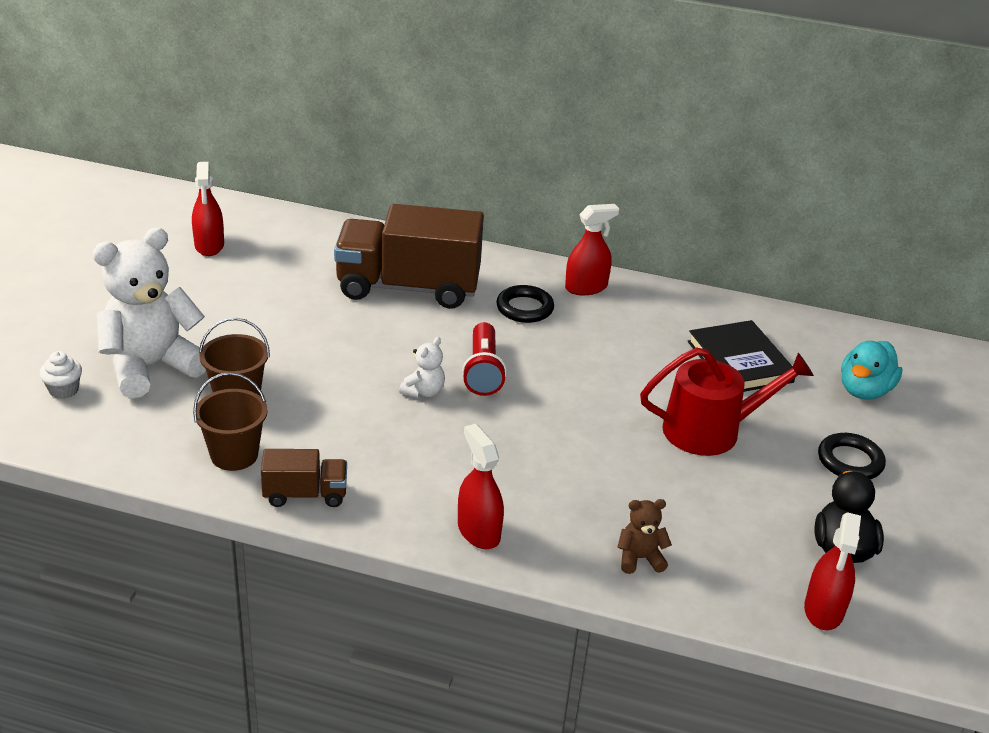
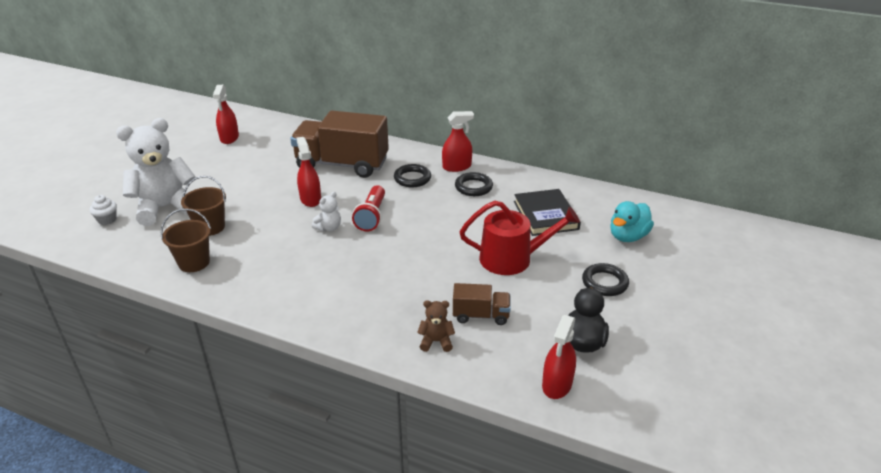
camera: 10 degrees right, 0 degrees up
(305, 494) = (229, 289): brown truck -> brown truck (480, 315)
(478, 531) = (332, 318): red spray bottle -> red spray bottle (310, 199)
(621, 320) = (473, 187): none -> black ring

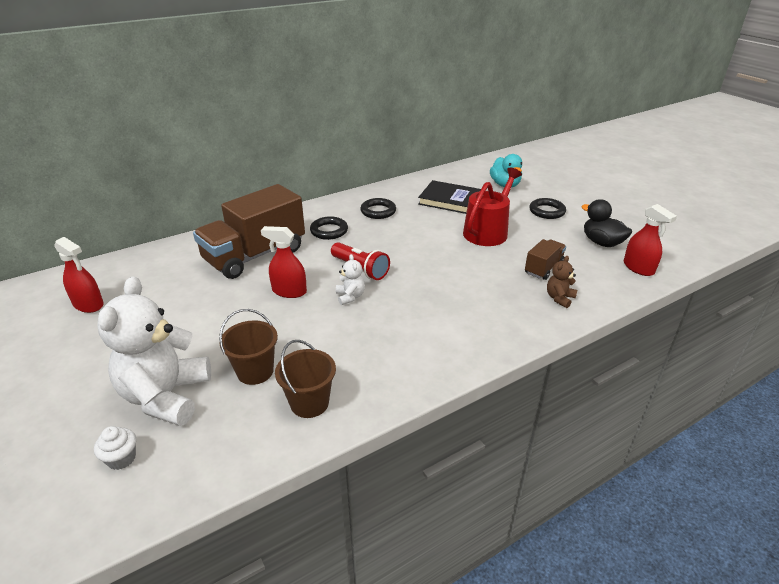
camera: 55 degrees left, 0 degrees up
(457, 167) = (340, 207): red spray bottle -> none

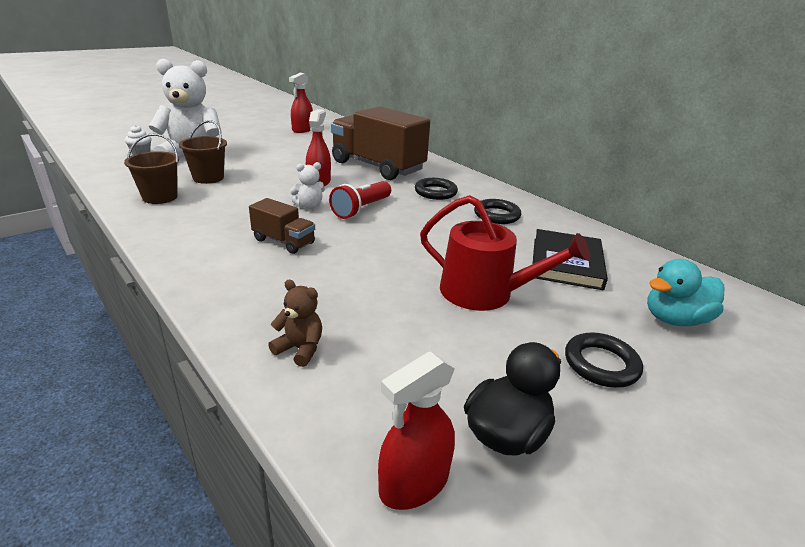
camera: 80 degrees right, 5 degrees down
(543, 268) = (386, 340): brown truck -> brown truck (284, 241)

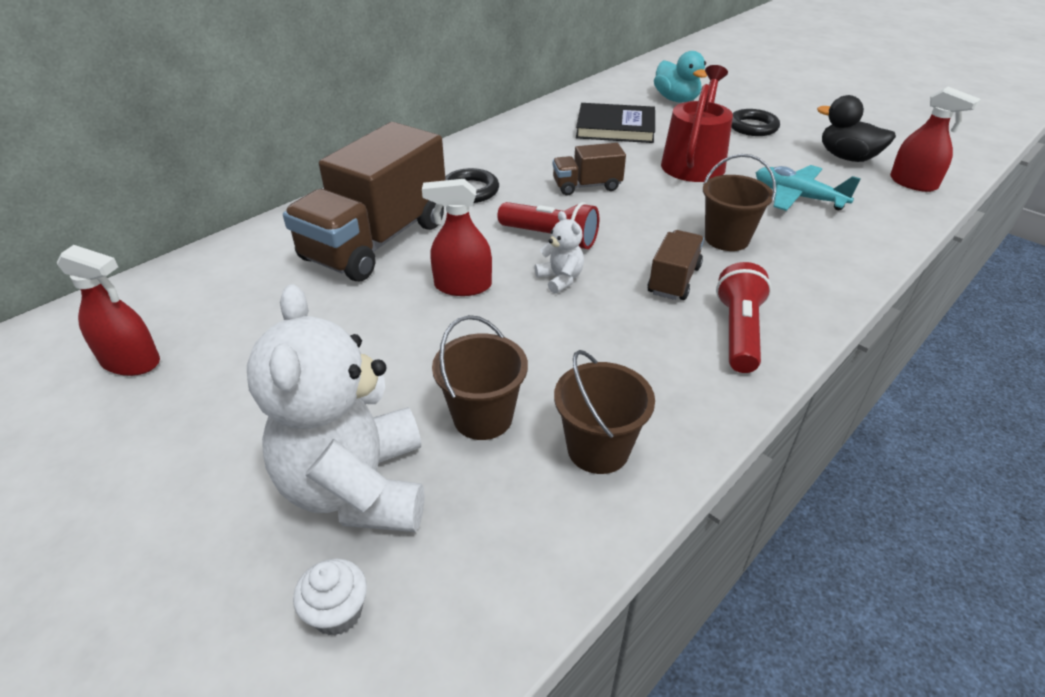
camera: 95 degrees left, 10 degrees up
(207, 252) = (738, 332): none -> red flashlight
(300, 349) = (845, 236): brown teddy bear -> none
(328, 276) = (727, 239): none -> brown bucket
(394, 342) = (797, 197): none -> turquoise plane
(437, 231) = (587, 186): none -> brown truck
(496, 215) = (525, 154): black ring -> none

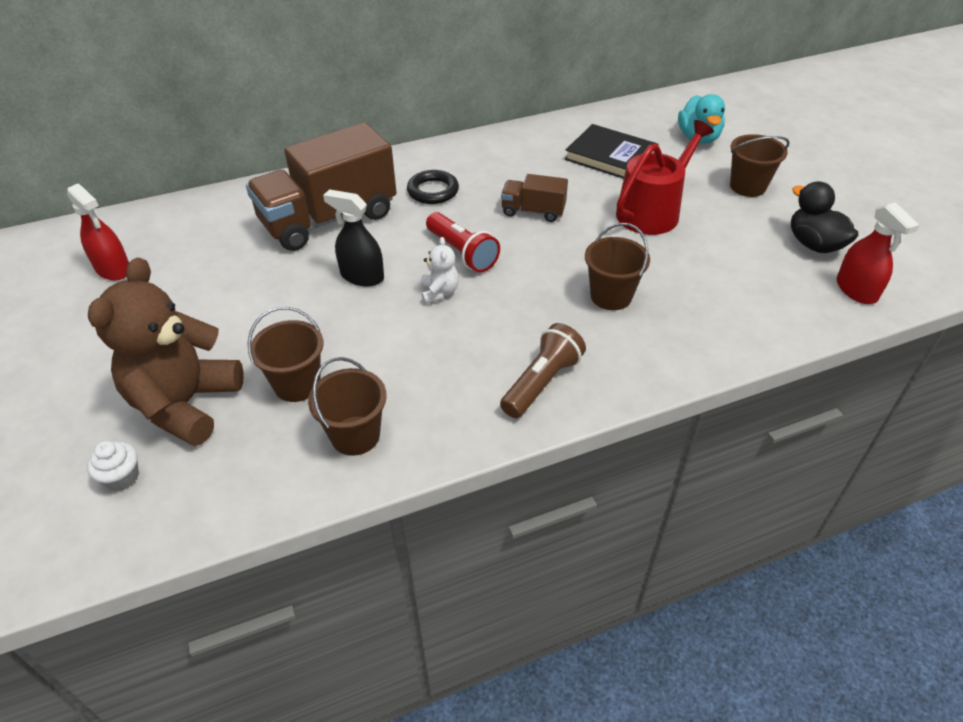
camera: 25 degrees right, 5 degrees up
(357, 487) = (185, 404): white teddy bear -> brown teddy bear
(463, 286) = (362, 276): red spray bottle -> black spray bottle
(673, 280) = (529, 320): brown truck -> none
(738, 332) = (542, 382): red flashlight -> brown flashlight
(752, 127) = (747, 186): black ring -> brown bucket
(797, 197) = (719, 273): turquoise plane -> none

